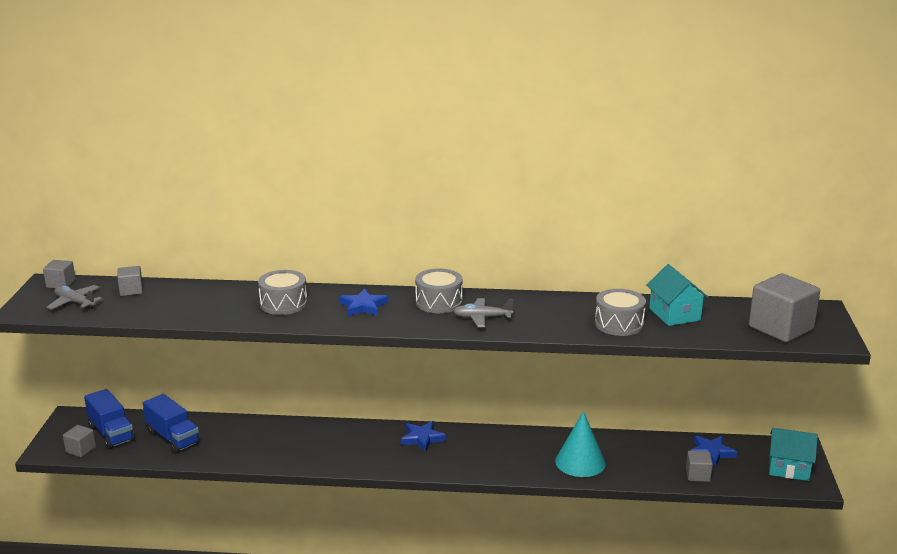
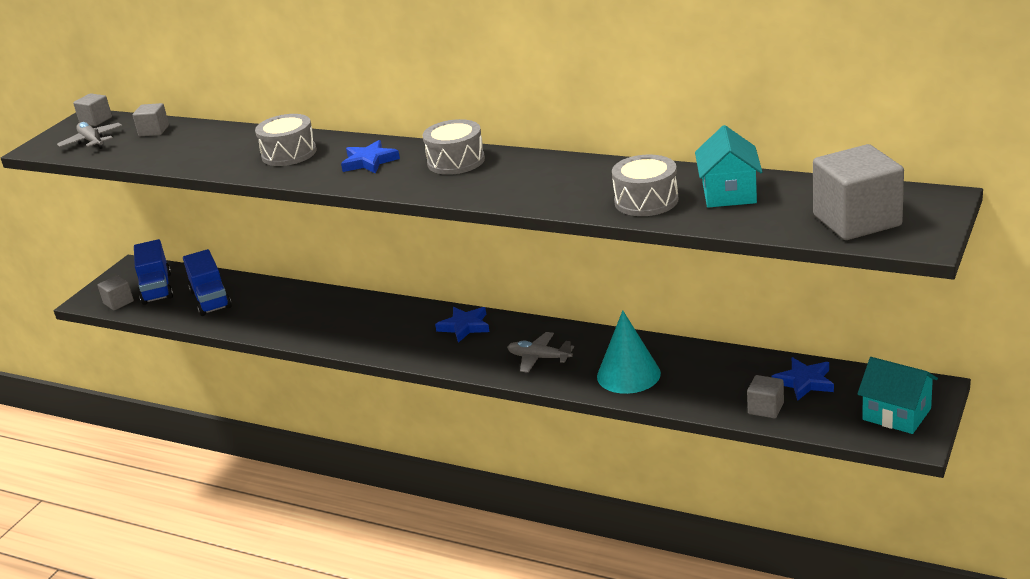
camera: 25 degrees right, 5 degrees up
(482, 318) = (488, 183): grey plane -> grey plane (539, 358)

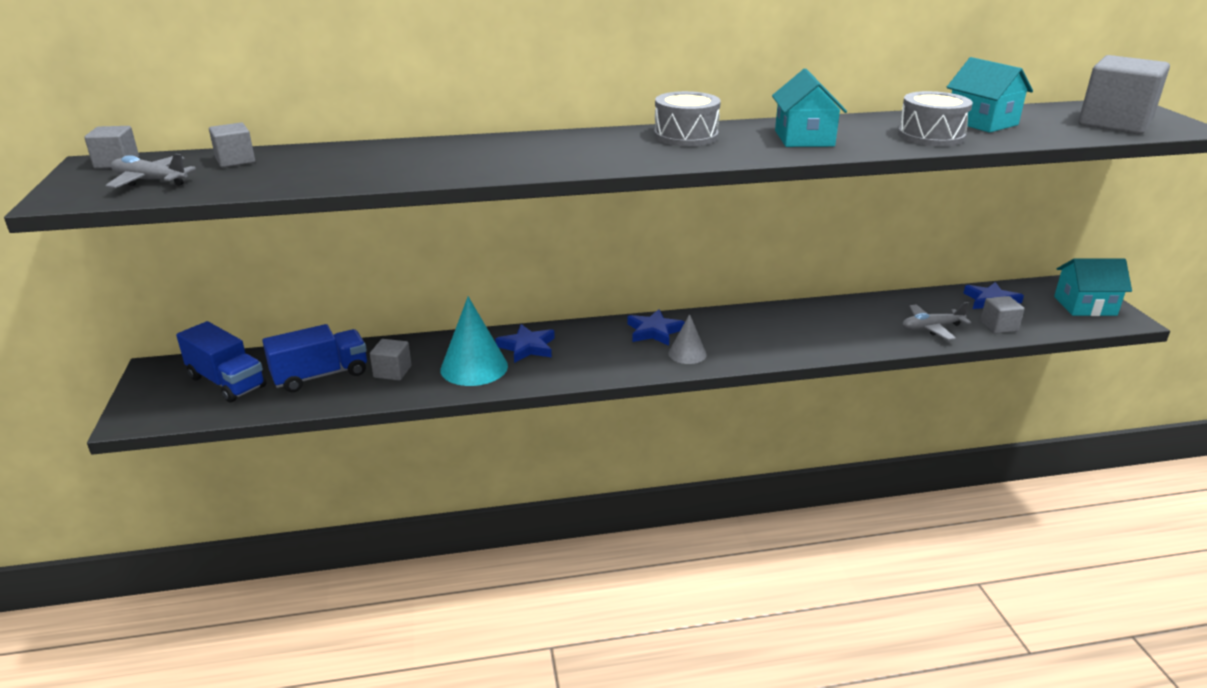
camera: 40 degrees left, 0 degrees up
(118, 302) = (187, 409): grey cube -> grey cube (392, 372)
(210, 299) = (320, 375): blue truck -> blue truck turned 60 degrees counterclockwise
(289, 153) = (476, 155): grey drum -> none
(369, 161) = (590, 148): blue star -> blue star (527, 347)
(461, 354) = (687, 354): none -> grey cone
(538, 182) = (804, 138): none -> turquoise house
(539, 358) = (764, 338): grey plane -> grey plane (931, 328)
(628, 374) = (859, 331): turquoise cone -> turquoise cone (474, 367)

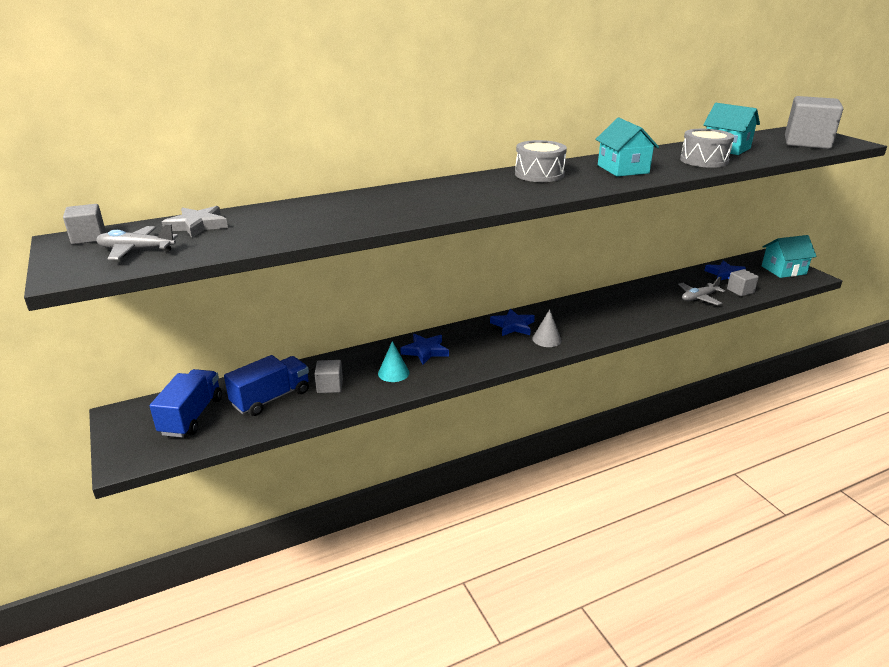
camera: 15 degrees left, 0 degrees up
(227, 382) = (192, 416): blue truck -> blue truck turned 105 degrees counterclockwise
(235, 161) = (197, 225): grey cube -> grey star
(474, 367) = (393, 373): turquoise cone -> turquoise cone, size x0.58

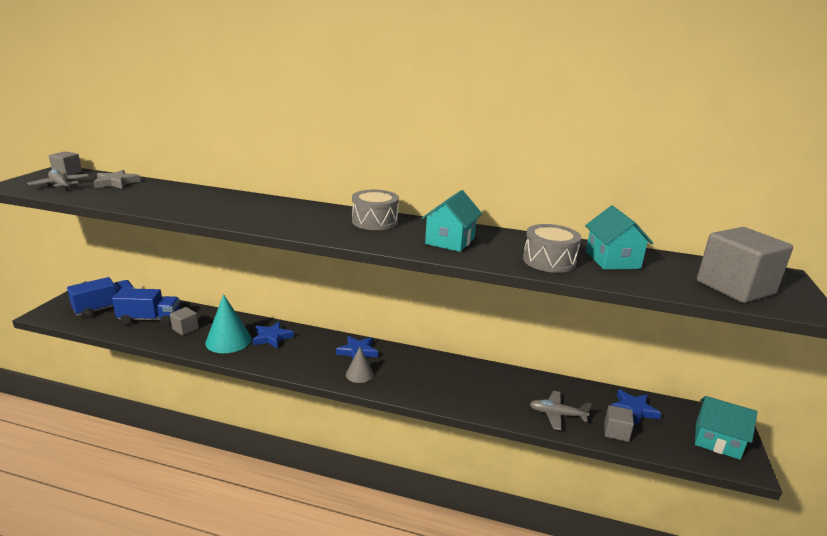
camera: 40 degrees right, 5 degrees down
(393, 373) = (228, 340): turquoise cone -> turquoise cone, size x1.72

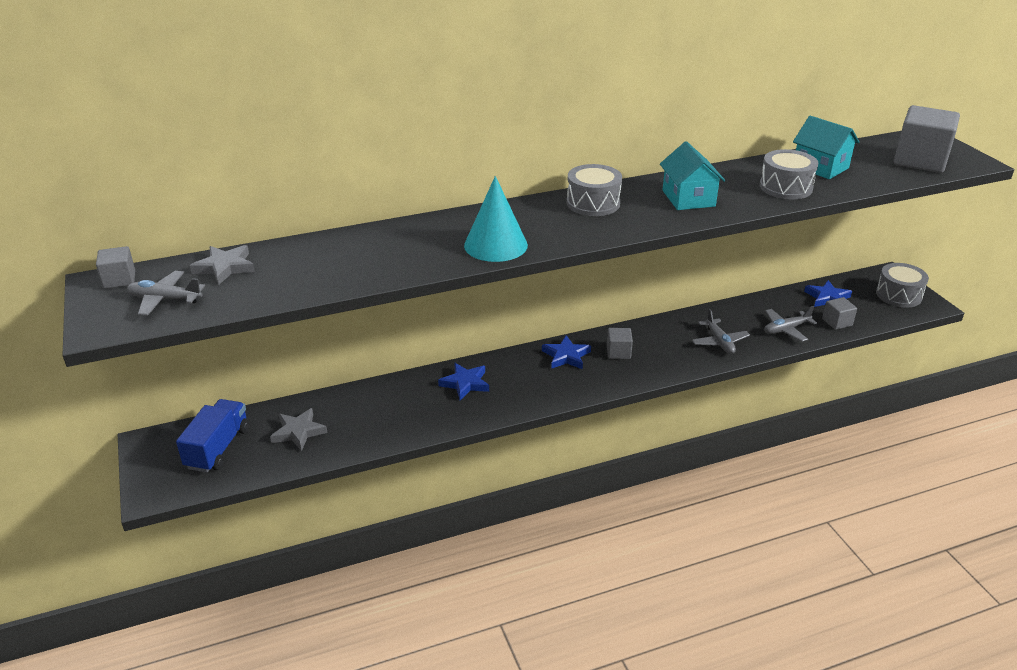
camera: 35 degrees left, 10 degrees up
(150, 319) = (298, 432): blue truck -> grey star
(185, 329) = (359, 421): grey cube -> grey cube (618, 352)
(228, 340) = (427, 409): turquoise cone -> turquoise cone (495, 245)
(359, 374) = (599, 375): grey cone -> none
(484, 396) = (719, 342): none -> grey plane
(717, 440) = (898, 295): turquoise house -> grey drum

